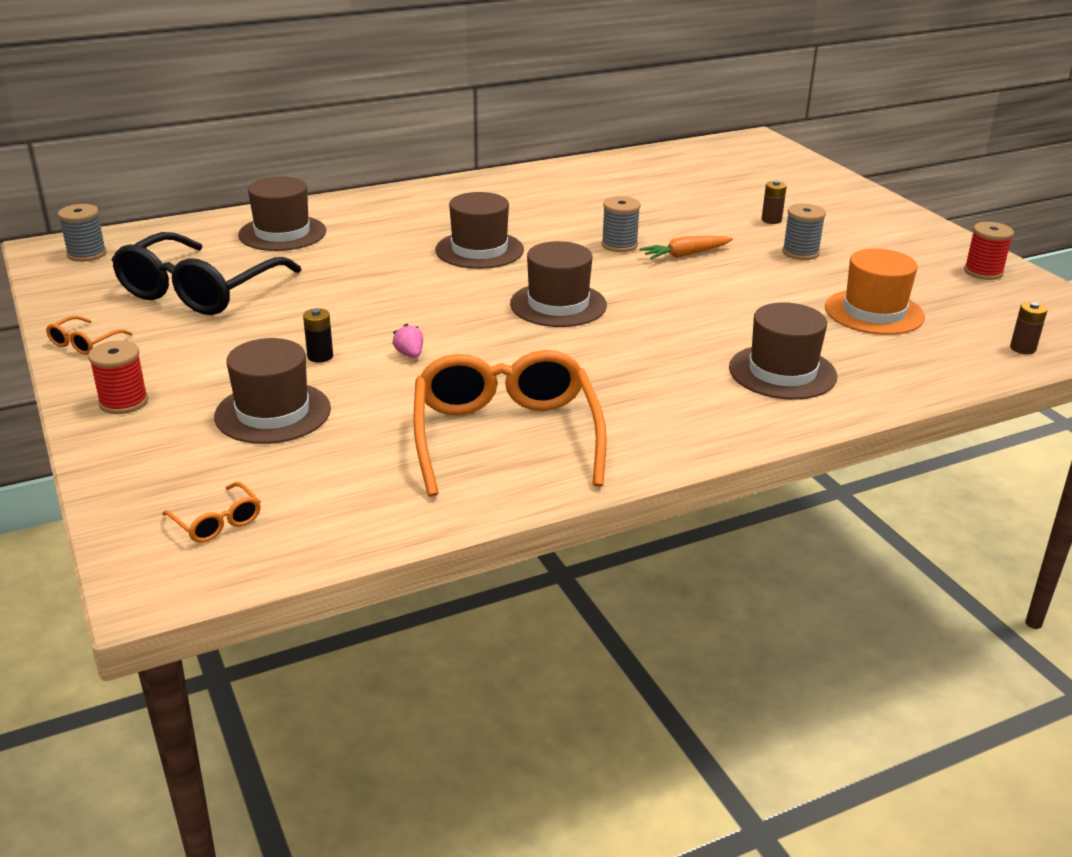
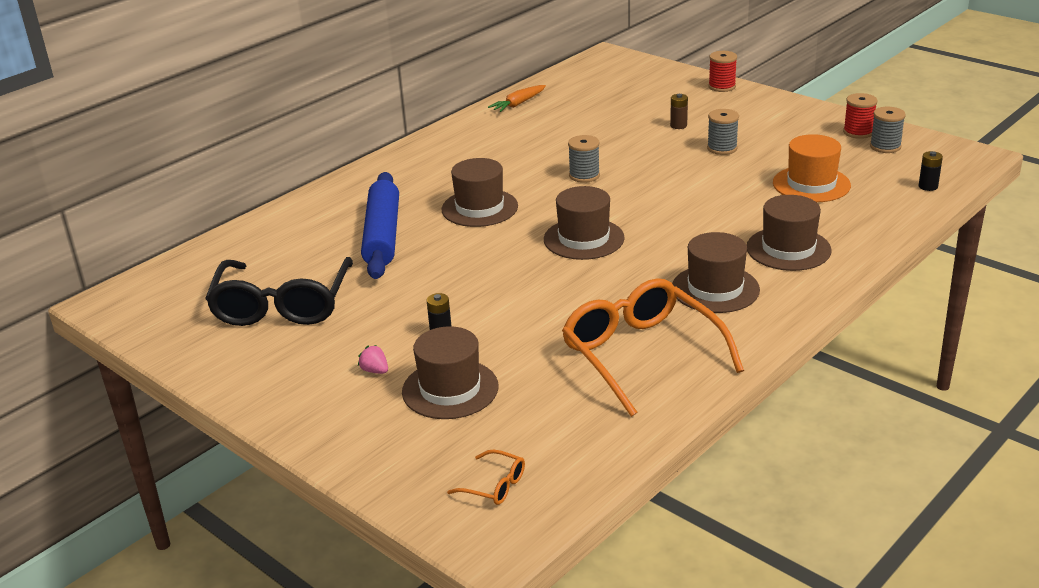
camera: 20 degrees left, 0 degrees up
(84, 343) = (231, 378): orange glasses -> none
(87, 254) = (144, 299): grey spool -> grey spool (885, 146)
(123, 402) = (320, 417): red spool -> red spool (722, 87)
(282, 233) = (300, 235): brown hat -> brown hat (715, 289)
(358, 252) = (382, 235): none -> blue rolling pin
(410, 354) = (509, 311): pink strawberry -> pink strawberry (375, 371)
(685, 255) = (641, 171): orange carrot -> orange carrot (518, 104)
(1022, 348) = (928, 186): brown battery -> black battery

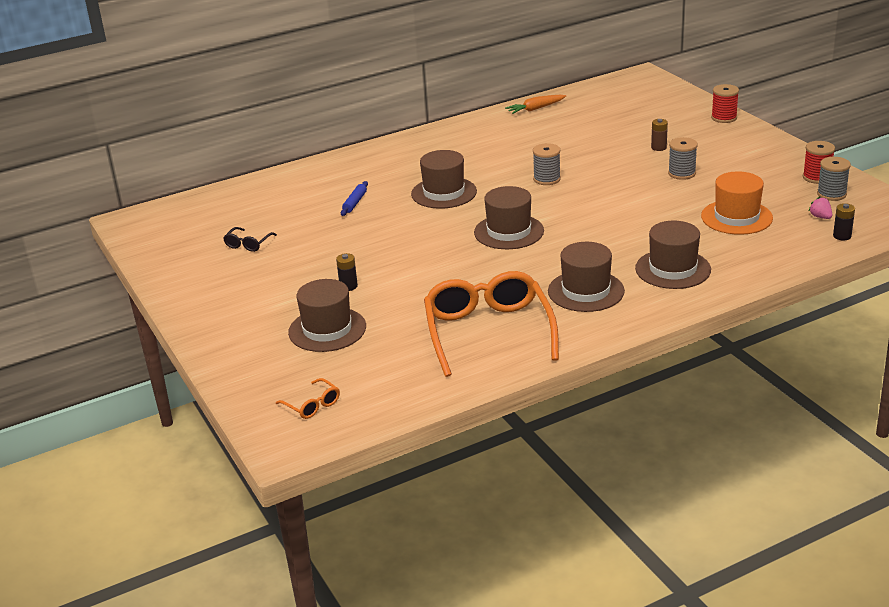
camera: 20 degrees right, 0 degrees up
(282, 305) = (248, 244): black glasses -> black glasses, size x0.41
(375, 371) = (282, 305): pink strawberry -> pink strawberry (820, 217)
(382, 235) = (355, 203): blue rolling pin -> blue rolling pin, size x0.41

